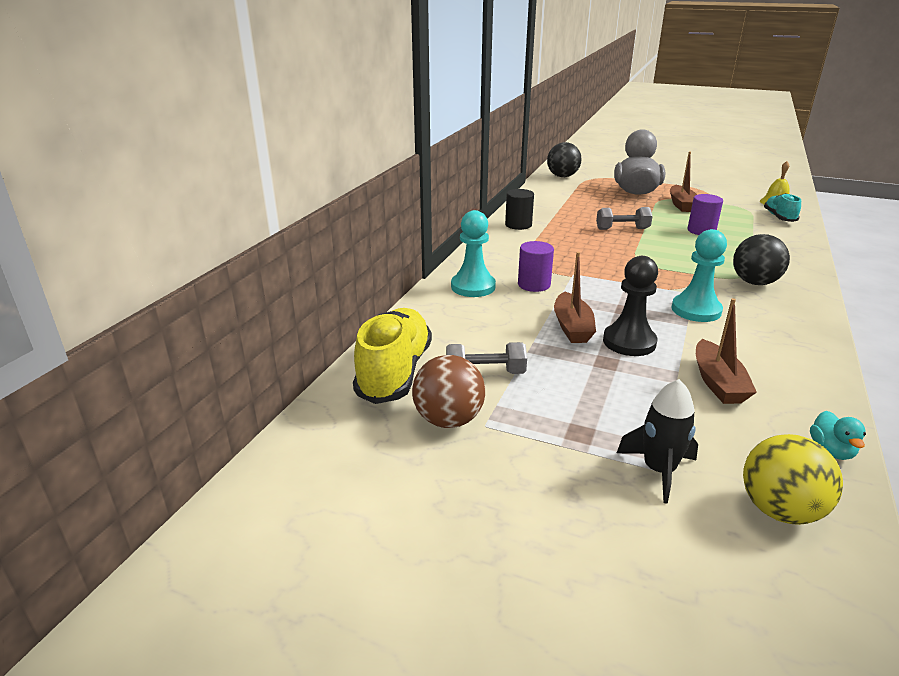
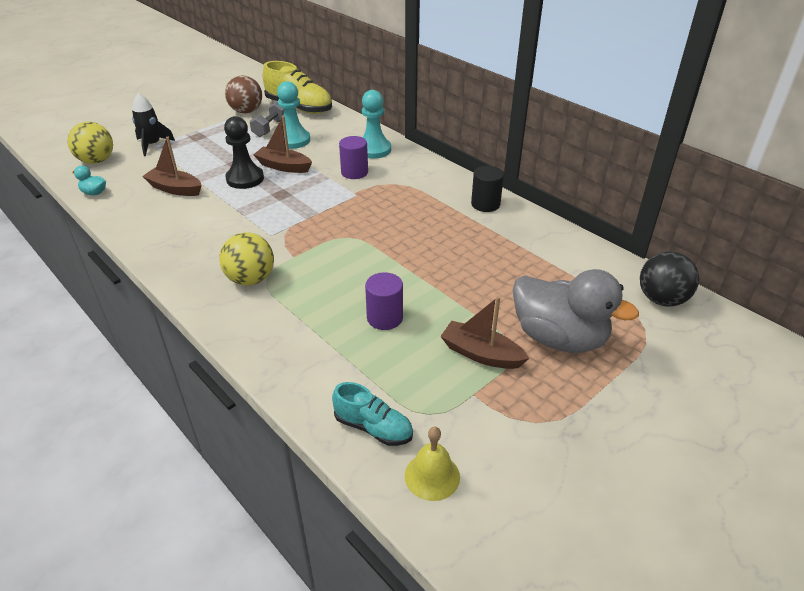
camera: 115 degrees right, 10 degrees up
(622, 229) = (431, 262): grey dumbbell -> none
(696, 310) = (247, 223): turquoise pawn -> turquoise pawn (293, 140)
(754, 282) = (251, 279): black ball -> yellow ball

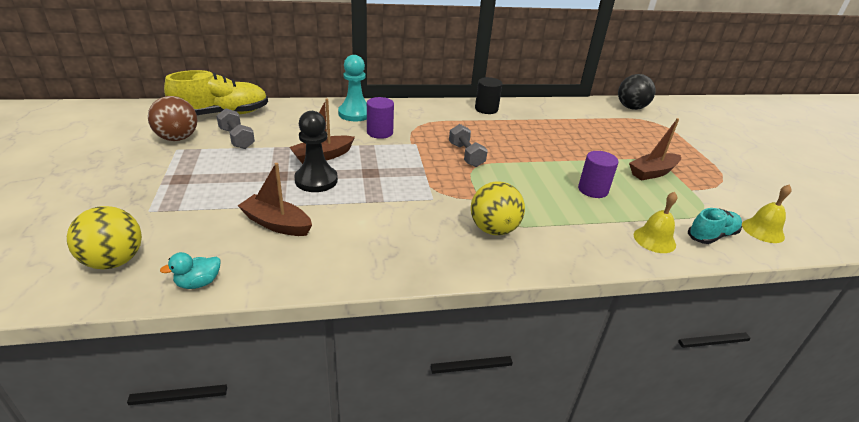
camera: 60 degrees left, 5 degrees down
(152, 145) = (147, 211): black rocket -> none
(175, 189) = (277, 224): brown boat -> brown boat turned 60 degrees clockwise
(293, 140) = (281, 137): turquoise pawn -> none
(322, 382) = (654, 239): none -> yellow bell
(367, 225) = (466, 155): none -> grey dumbbell
(559, 338) = (650, 145): grey duck -> none

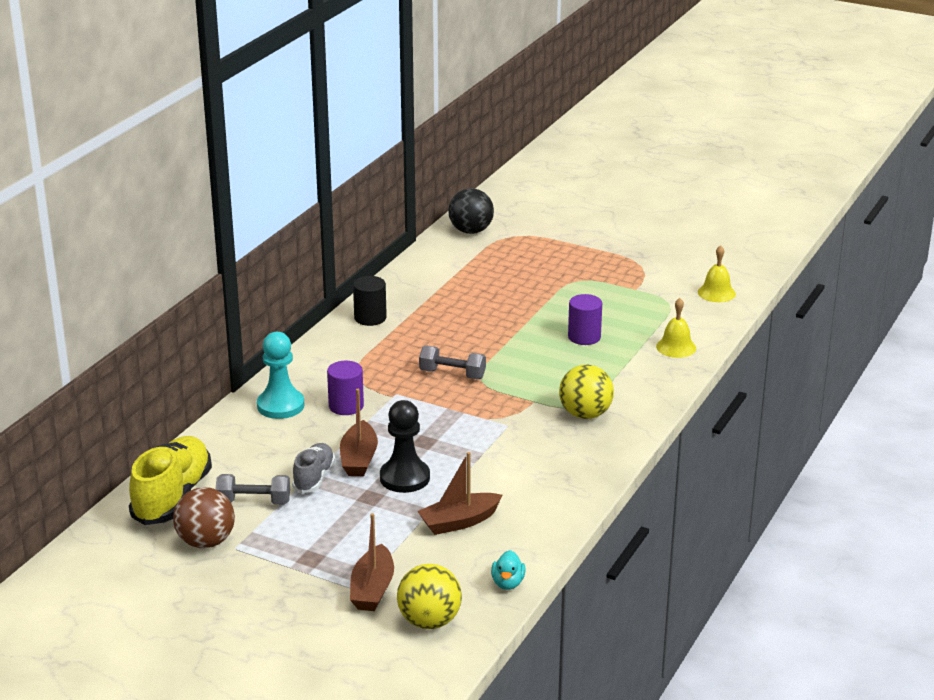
camera: 50 degrees left, 5 degrees down
(284, 148) = (314, 477): none -> grey shoe
(652, 172) = (592, 292): brown boat -> brown boat (372, 589)
(711, 235) = (698, 319): turquoise shoe -> none

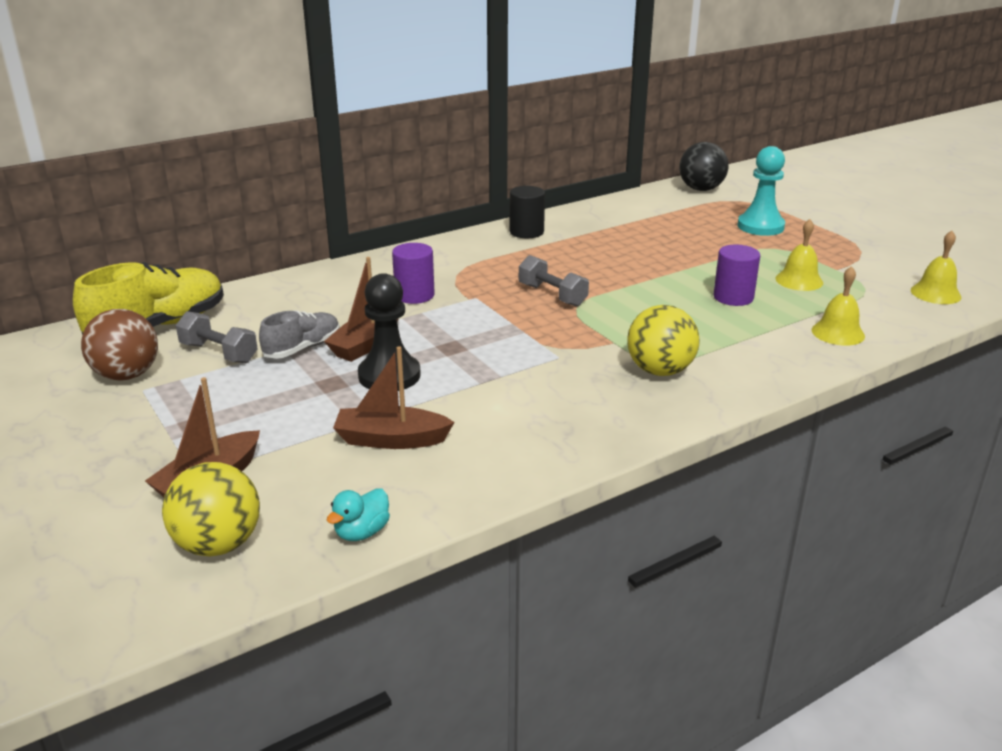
camera: 30 degrees right, 0 degrees up
(280, 406) = (356, 279): turquoise pawn -> turquoise pawn (760, 226)
(618, 308) = (799, 280): none -> yellow bell

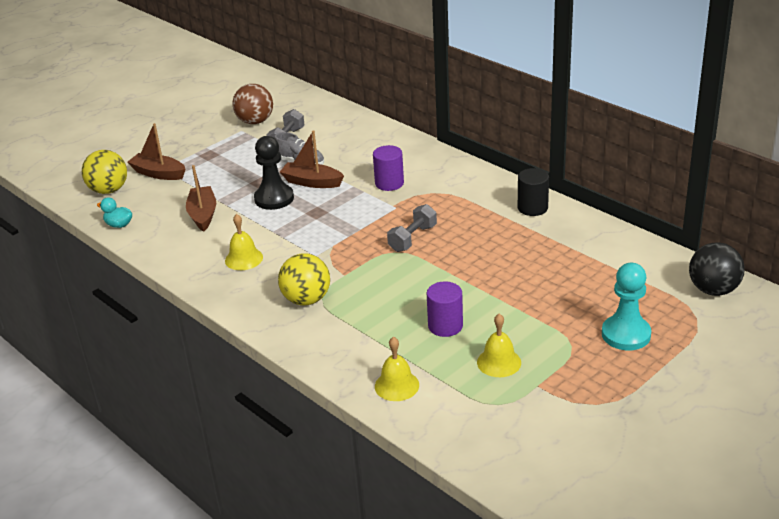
camera: 80 degrees right, 5 degrees up
(159, 326) = (313, 112): yellow shoe -> none
(935, 293) = (507, 451): yellow bell -> yellow bell (244, 259)

